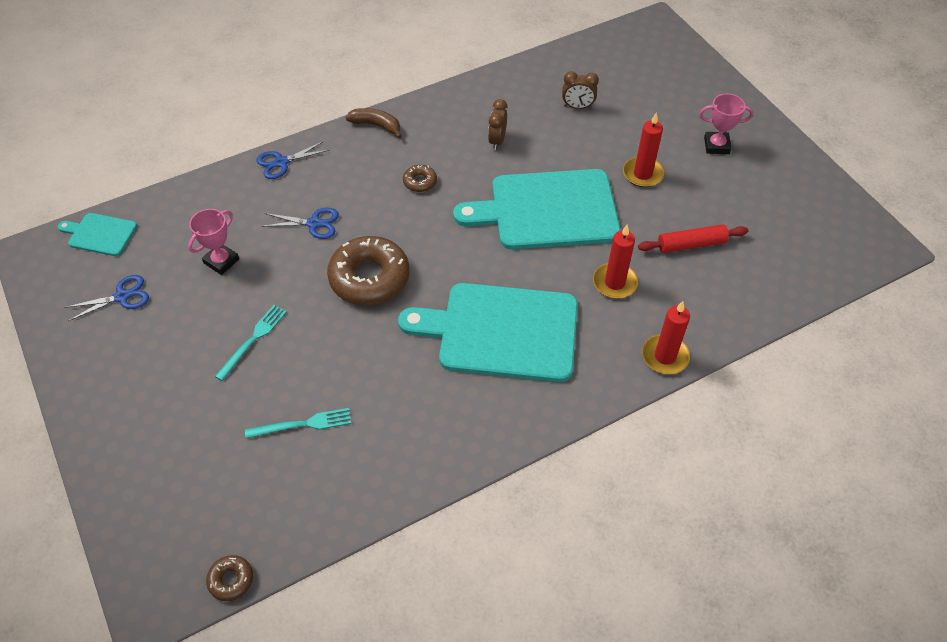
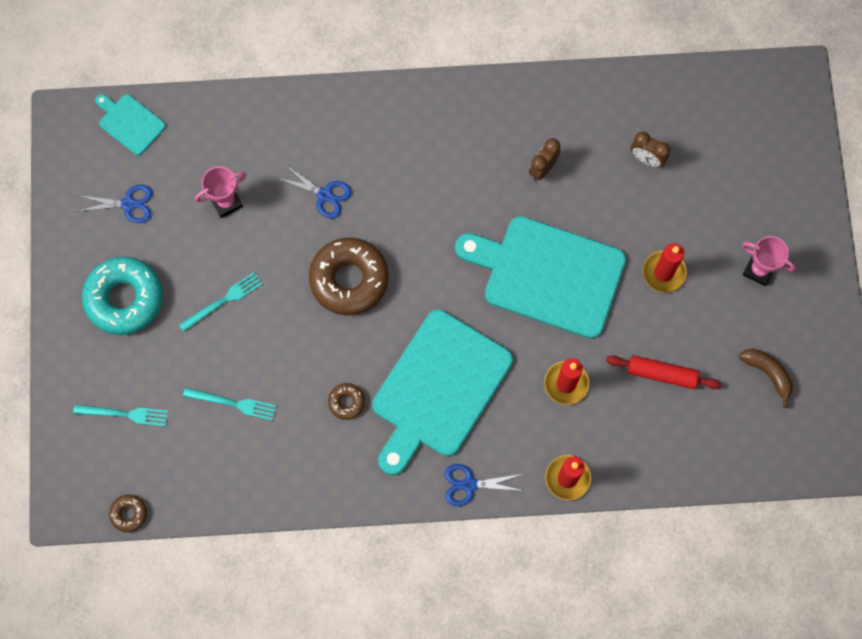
camera: 25 degrees right, 20 degrees up
(147, 376) = (124, 298): none -> turquoise donut
(187, 481) = (124, 414): none -> turquoise fork
(281, 162) = (323, 106): blue scissors -> blue scissors (469, 485)
(376, 125) = (433, 97): brown banana -> brown banana (768, 373)
(420, 182) = (444, 188): brown donut -> brown donut (346, 402)
(501, 331) = (438, 389): turquoise cutting board -> turquoise cutting board turned 90 degrees counterclockwise

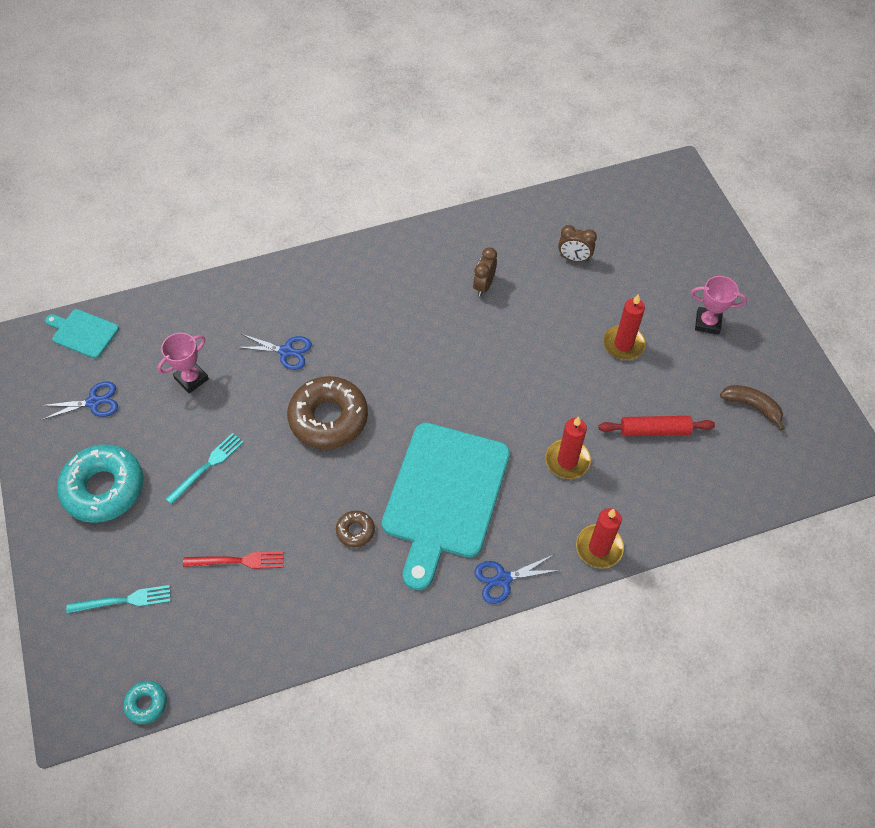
camera: 15 degrees left, 15 degrees down
(129, 514) = (146, 703): brown donut -> turquoise donut
(233, 403) = (238, 561): turquoise fork -> red fork
(548, 275) = (518, 371): turquoise cutting board -> none

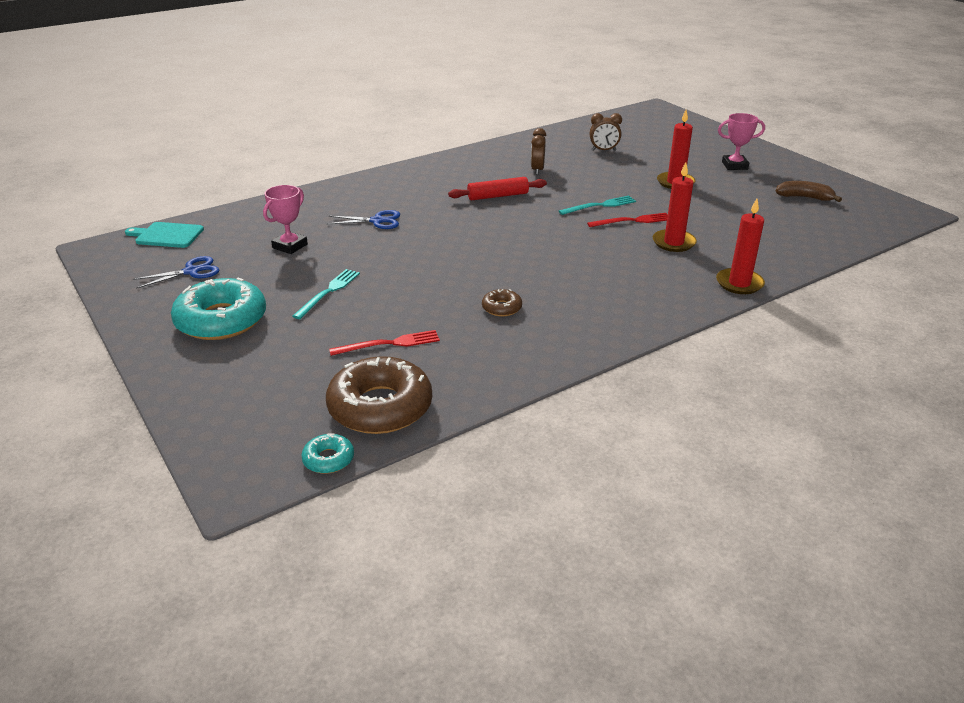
camera: 15 degrees left, 25 degrees down
(123, 600) = (271, 389): turquoise fork -> turquoise fork (600, 206)
(328, 418) = (438, 250): brown donut -> brown donut (380, 407)
(444, 495) = (575, 276): turquoise cutting board -> none
(503, 579) = (665, 314): blue scissors -> none
(543, 410) = (632, 221): none -> red fork
(654, 430) = (735, 218): red rolling pin -> red rolling pin (497, 196)

